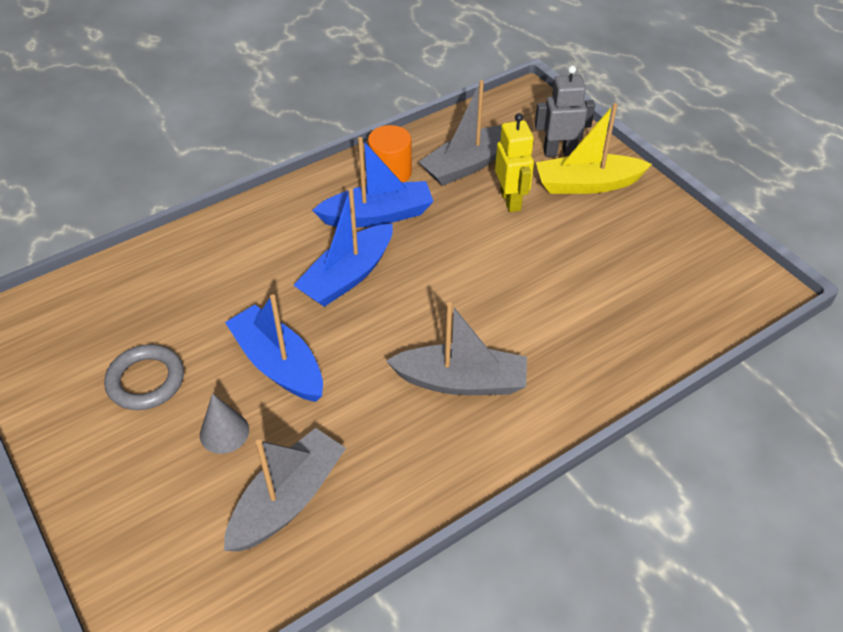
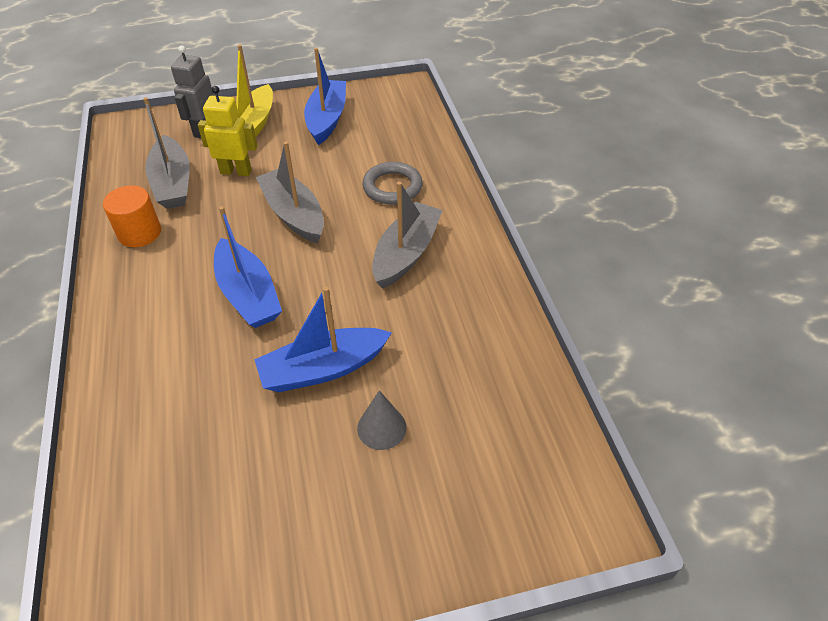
camera: 70 degrees left, 0 degrees up
(146, 381) = (282, 487): grey ring -> grey ring (392, 187)
(287, 500) = (474, 393): grey boat -> grey boat (294, 214)
(377, 215) = (187, 255): blue boat -> blue boat (327, 119)

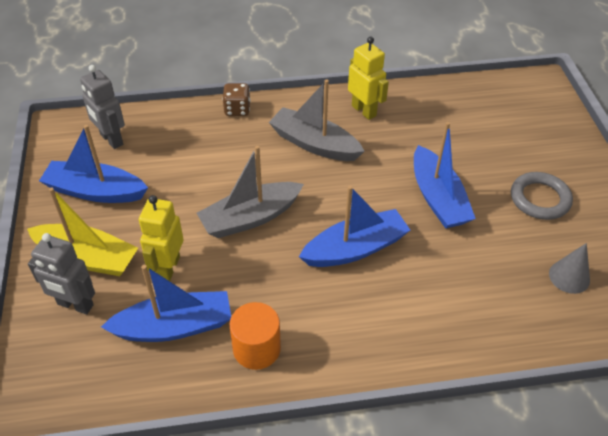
camera: 85 degrees left, 0 degrees up
(173, 183) = (174, 326): grey boat -> blue boat
(381, 427) = (488, 168): grey cone -> grey cone (569, 277)
(392, 187) = (224, 147): grey ring -> grey ring (540, 199)
(393, 117) = (111, 140): none -> grey robot
(453, 189) = (237, 109): none -> brown dice
(473, 295) = (364, 110): none -> yellow robot

